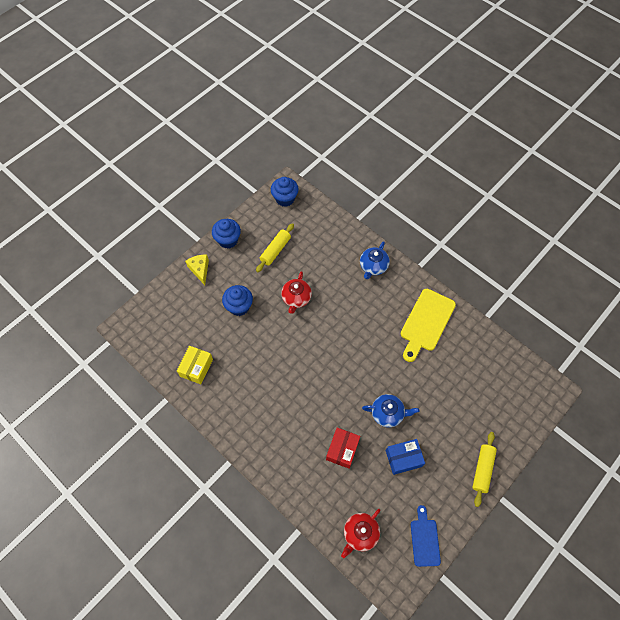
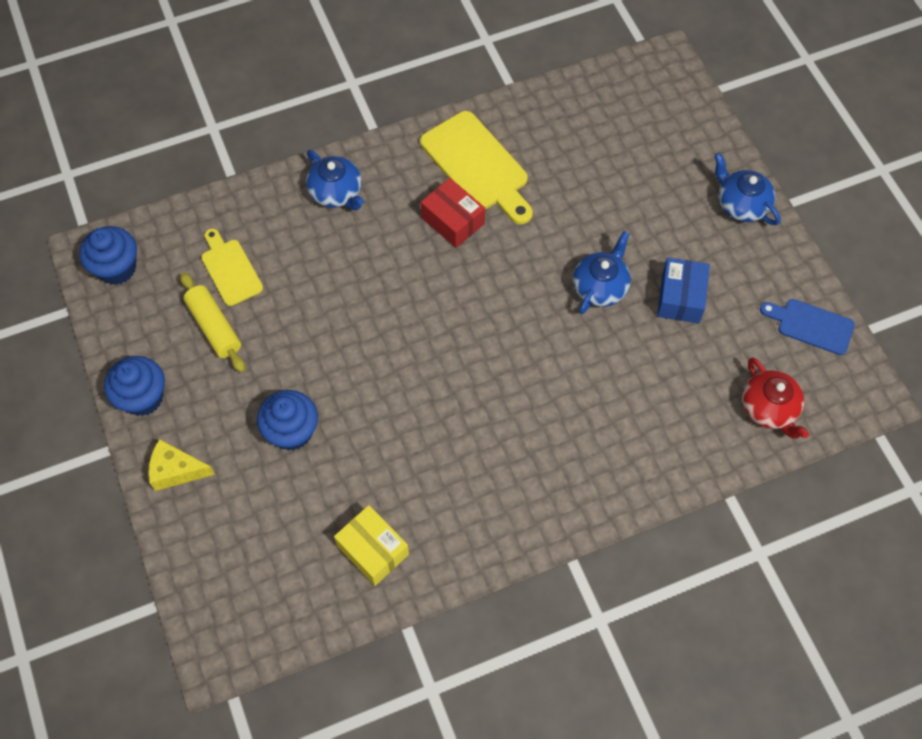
camera: 65 degrees left, 0 degrees up
(296, 298) = (328, 333): red teapot -> none
(307, 242) = (230, 269): none -> yellow cutting board
(342, 450) = (629, 376): red box -> red box (453, 221)
(482, 469) = (741, 204): yellow rolling pin -> blue teapot

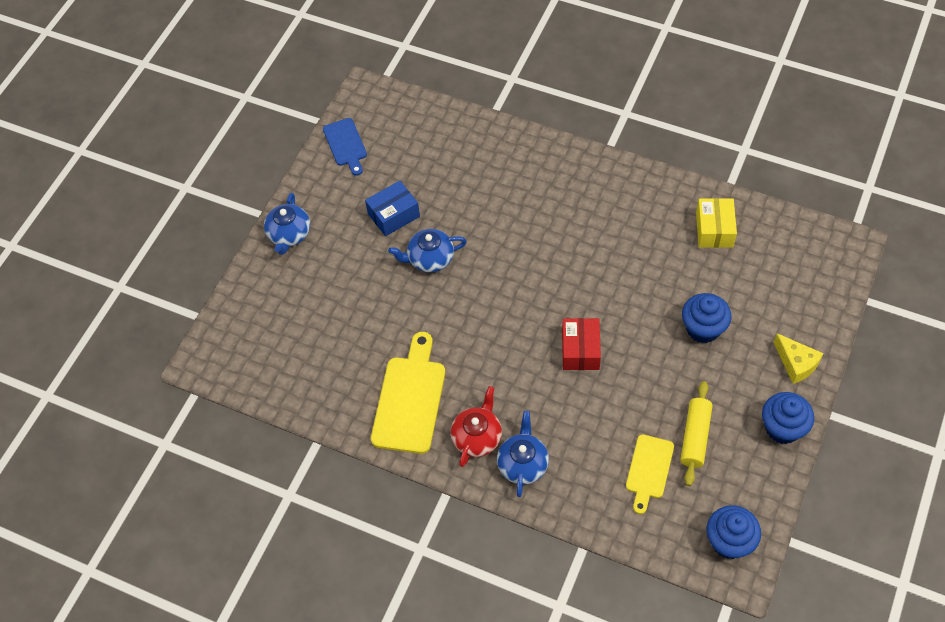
camera: 130 degrees left, 5 degrees down
(453, 221) = (468, 375): red box -> red box (580, 350)
(769, 408) = (423, 127): red teapot -> red teapot (477, 437)

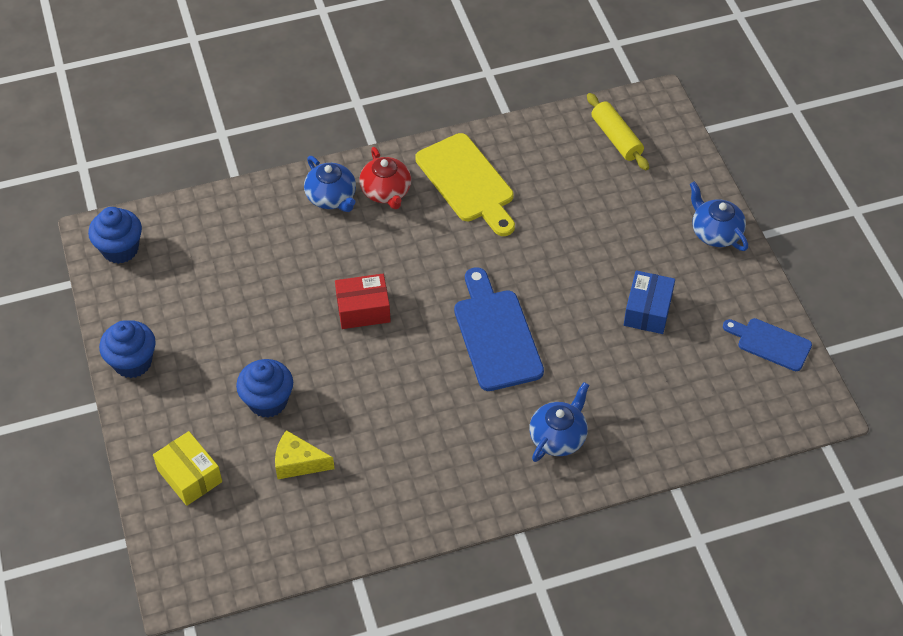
camera: 135 degrees right, 5 degrees down
(430, 259) = (572, 296): blue teapot -> blue teapot (558, 437)
(507, 268) = (496, 335): none -> blue cutting board
(580, 350) = (363, 309): red box -> red box turned 60 degrees counterclockwise
(649, 470) = (225, 257): yellow cutting board -> none
(695, 437) = (205, 306): yellow rolling pin -> yellow rolling pin (616, 138)
(714, 230) = (332, 509): yellow box -> yellow box (190, 476)
(796, 364) = (157, 427): yellow cheese -> yellow cheese (298, 463)

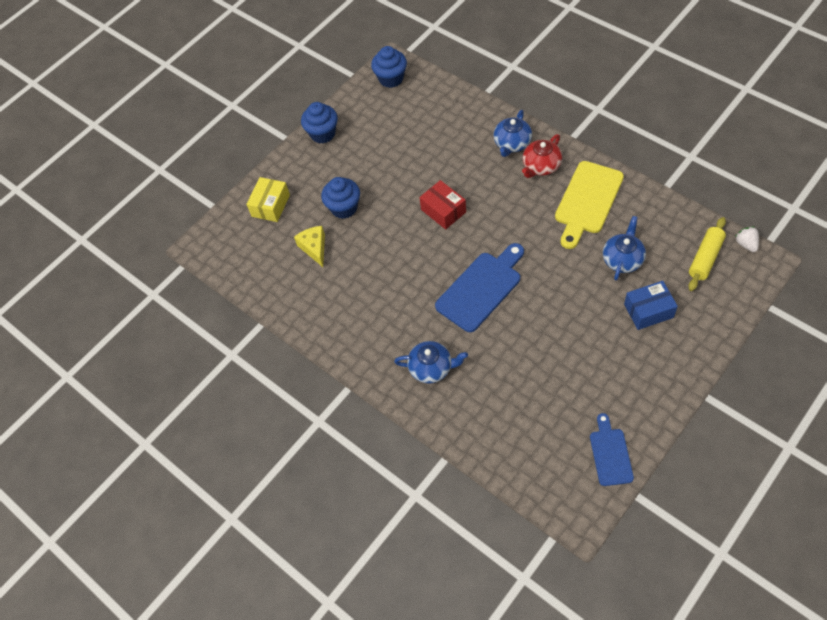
camera: 65 degrees right, 5 degrees up
(626, 100) = (746, 244): none -> white strawberry
(647, 310) = (573, 361): blue box -> blue box (648, 311)
(715, 232) = (678, 365): blue teapot -> blue teapot (623, 259)

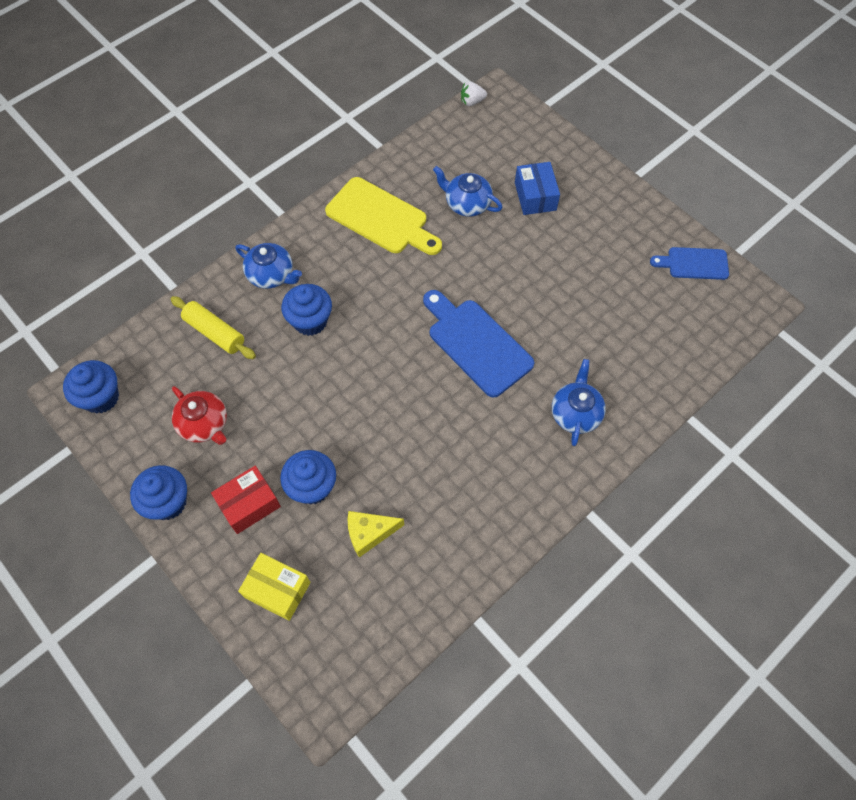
camera: 90 degrees left, 5 degrees up
(443, 211) = (352, 366): red box -> red box (249, 504)
(477, 177) = (310, 321): none -> blue cupcake
(541, 166) = (316, 252): red teapot -> red teapot (204, 424)
(705, 258) = (481, 136): yellow rolling pin -> yellow rolling pin (215, 332)

